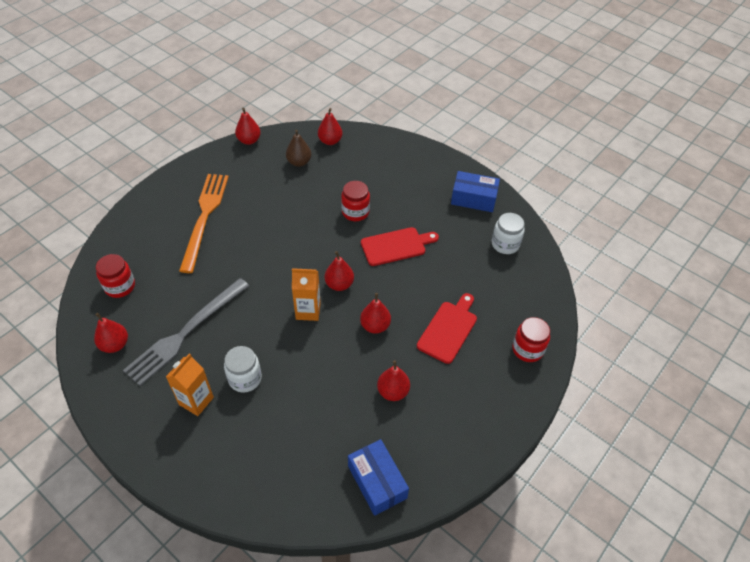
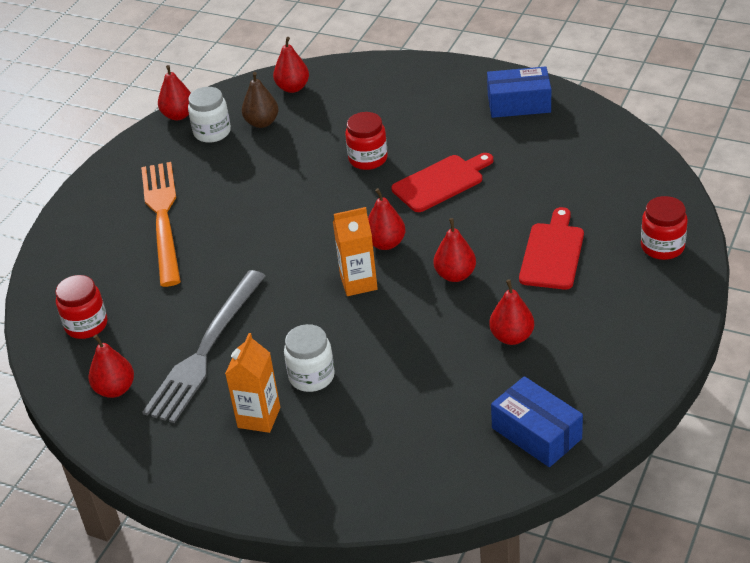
camera: 10 degrees left, 10 degrees down
(505, 244) = (583, 143): white jar -> white jar (212, 132)

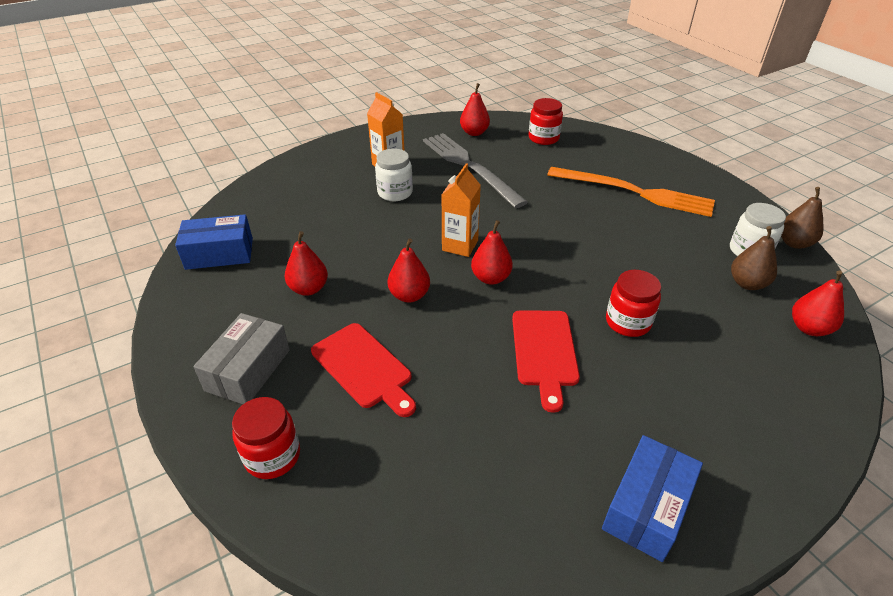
camera: 120 degrees right, 0 degrees up
(178, 115) = (794, 243): red pear -> brown pear
(623, 307) = (248, 370): none -> grey box

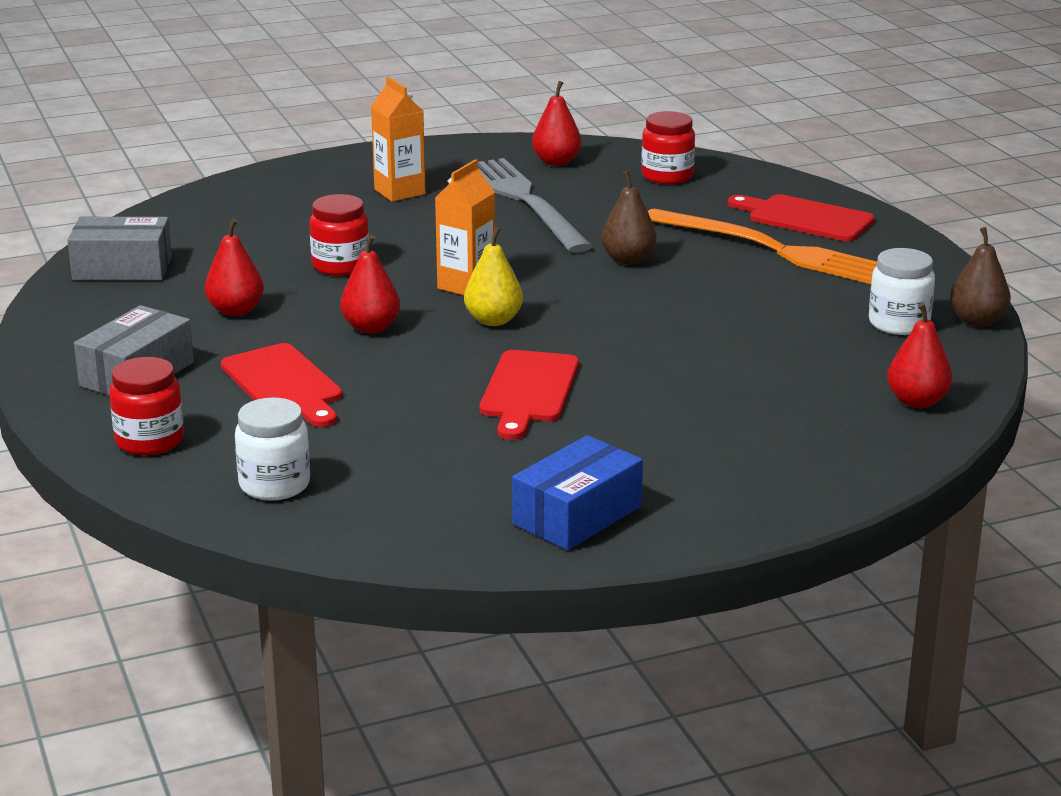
camera: 10 degrees right, 15 degrees down
(219, 253) = (122, 268): blue box -> grey box
(395, 193) = (396, 223): white jar -> white jar (274, 485)
(491, 278) = (493, 320): red pear -> yellow pear
(628, 322) = (661, 375): red jar -> red jar (340, 265)
(640, 164) = (805, 218): none -> red cutting board
(747, 283) = (865, 354): brown pear -> brown pear (628, 259)

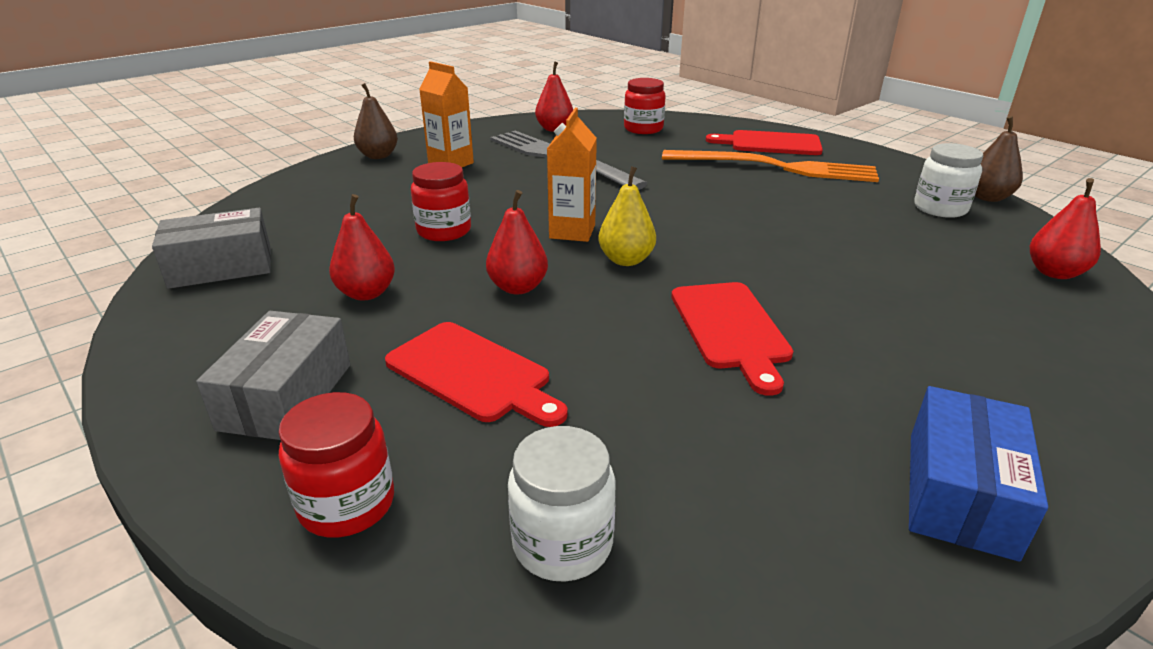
camera: 20 degrees left, 5 degrees up
(628, 259) = (682, 190): brown pear -> brown pear (378, 156)

